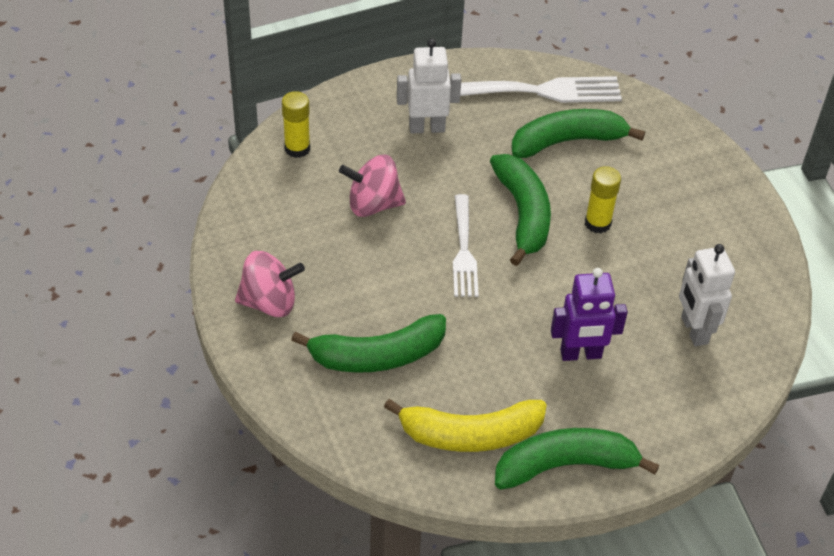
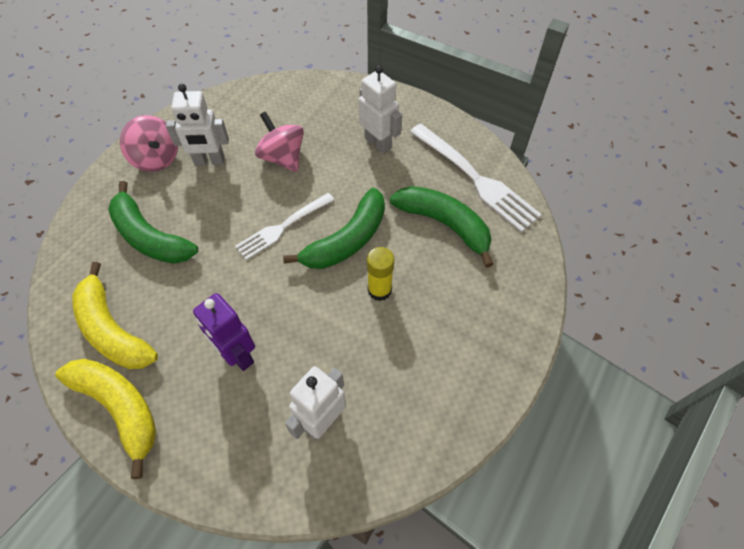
camera: 55 degrees right, 10 degrees up
(297, 148) = (297, 96): yellow glue stick -> none
(319, 262) = (209, 161): none -> white robot
(565, 465) = (120, 408): green banana -> yellow banana

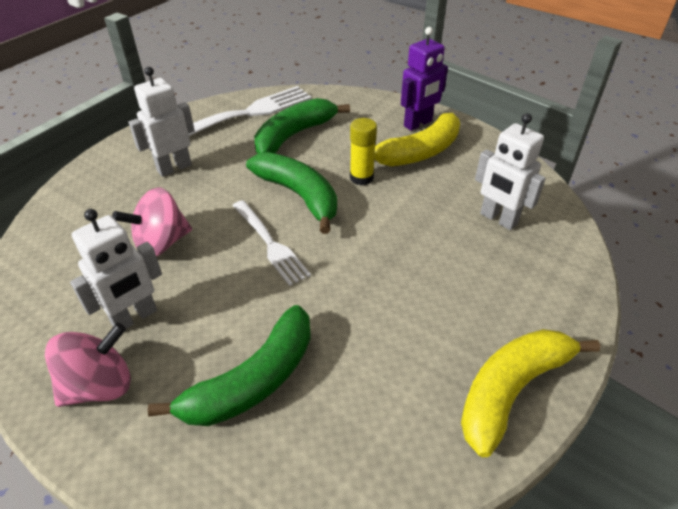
camera: 85 degrees left, 15 degrees down
(113, 329) = (403, 412): yellow banana -> yellow banana (418, 152)
(209, 161) = (135, 317): white robot -> white robot turned 45 degrees clockwise
(237, 355) = (434, 280): purple robot -> purple robot (418, 124)

